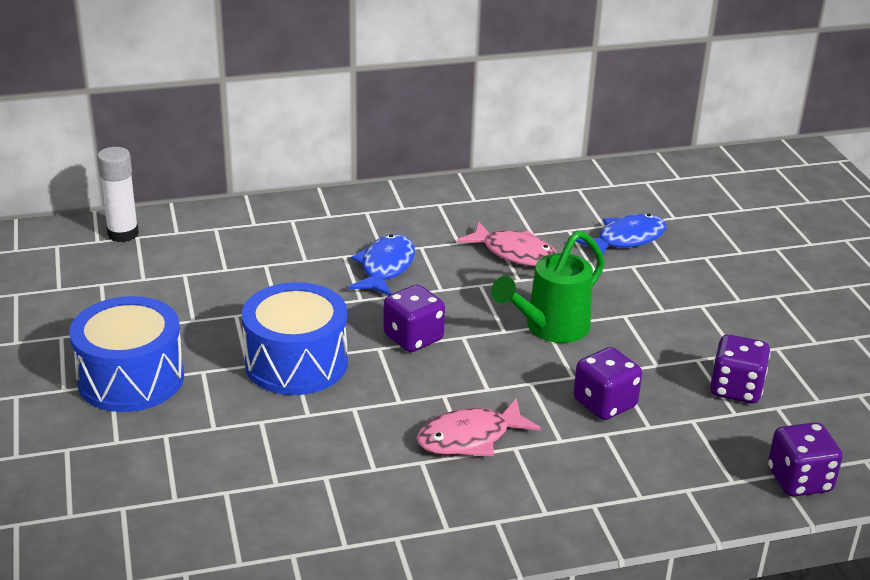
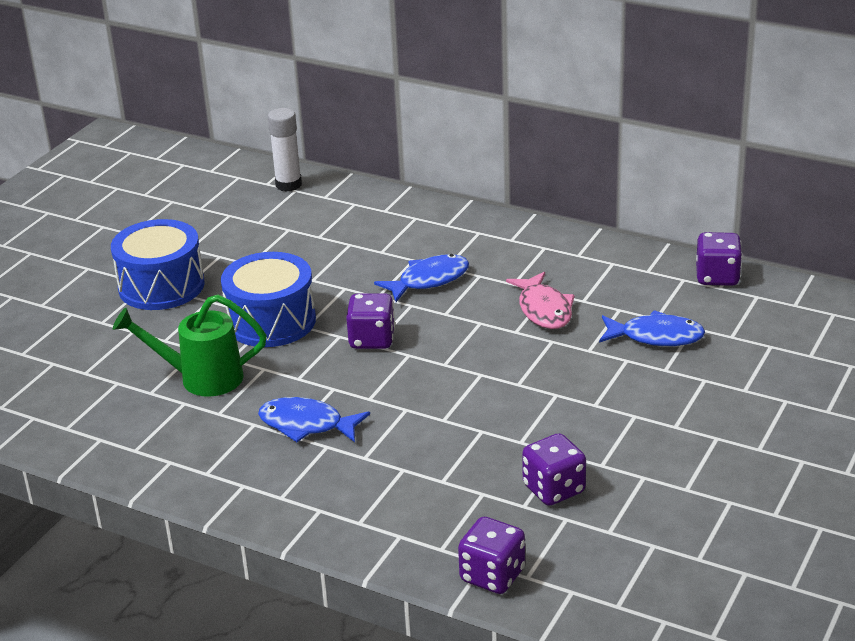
camera: 45 degrees right, 0 degrees up
(470, 438) = (307, 425): pink fish -> blue fish
(550, 328) = (481, 378): green watering can -> green watering can (201, 378)
(604, 404) = (435, 449): purple dice -> purple dice (717, 277)

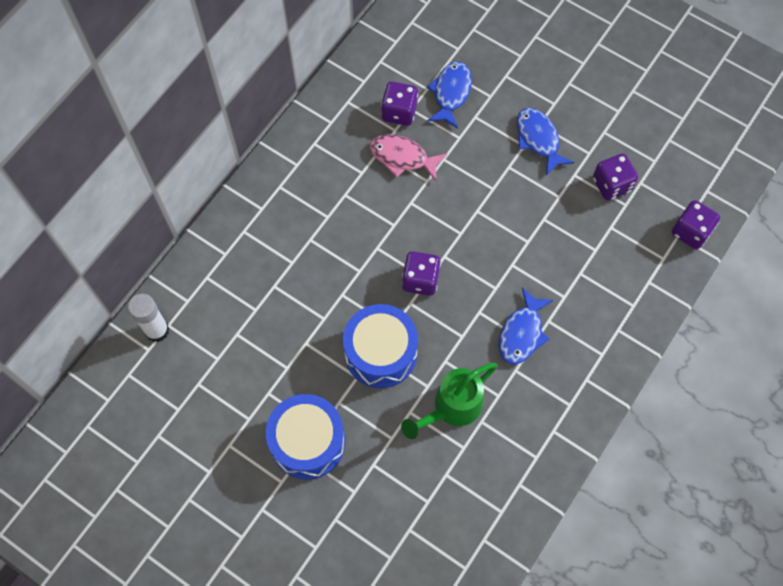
camera: 85 degrees left, 35 degrees up
(201, 378) = (451, 408): green watering can -> green watering can turned 45 degrees clockwise
(429, 280) = (345, 231): blue fish -> blue fish (538, 139)
(544, 309) = (402, 157): pink fish -> pink fish turned 150 degrees counterclockwise
(717, 277) = (382, 40): purple dice -> purple dice (399, 112)

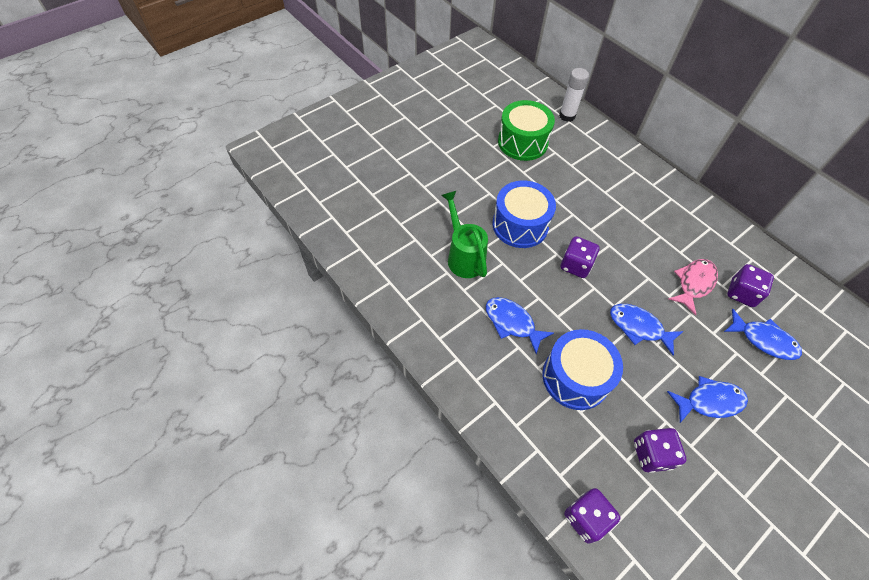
camera: 105 degrees right, 10 degrees down
(229, 380) = (522, 142): none -> green drum
(308, 442) = (467, 171): blue drum -> blue drum (575, 377)
(479, 207) = (639, 327): none -> blue fish

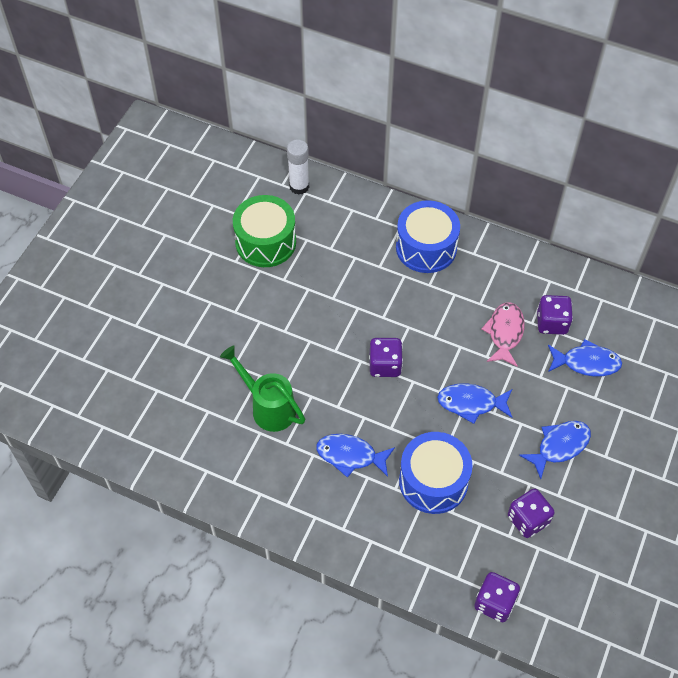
camera: 25 degrees left, 0 degrees up
(520, 225) = (309, 345): blue drum -> blue drum (426, 247)

